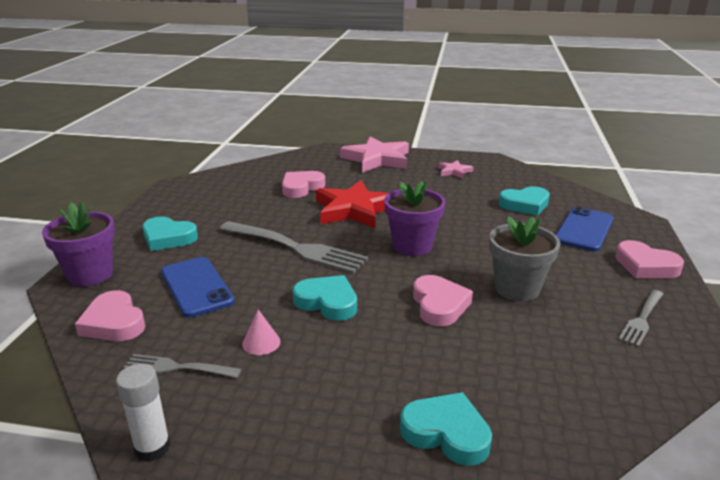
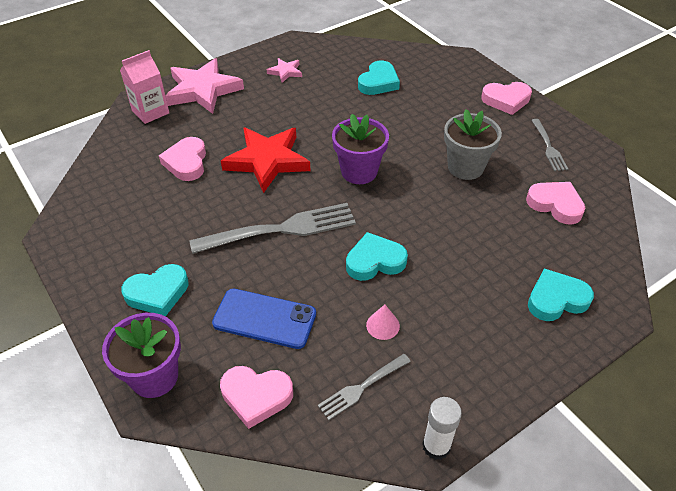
camera: 45 degrees left, 20 degrees up
(325, 157) = (150, 112): none -> pink carton
(439, 305) = (441, 212): pink heart -> pink heart (555, 205)
(584, 229) = (441, 86): blue phone -> none

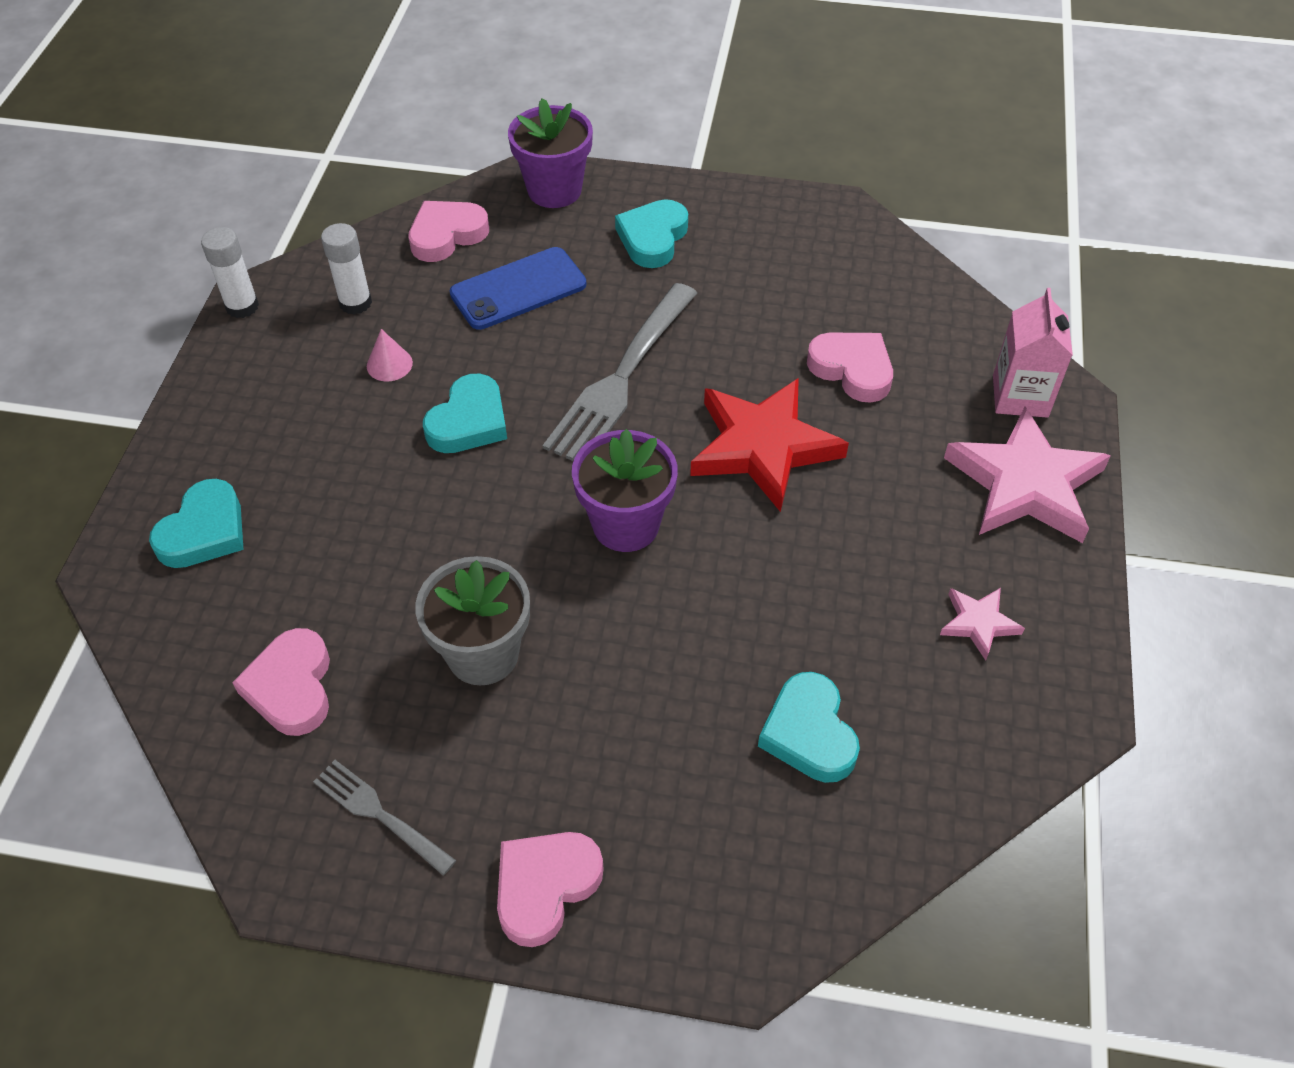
camera: 135 degrees right, 5 degrees up
(362, 387) = (355, 303): grey fork -> white glue stick
(555, 205) = (291, 687): pink heart -> pink heart turned 90 degrees clockwise

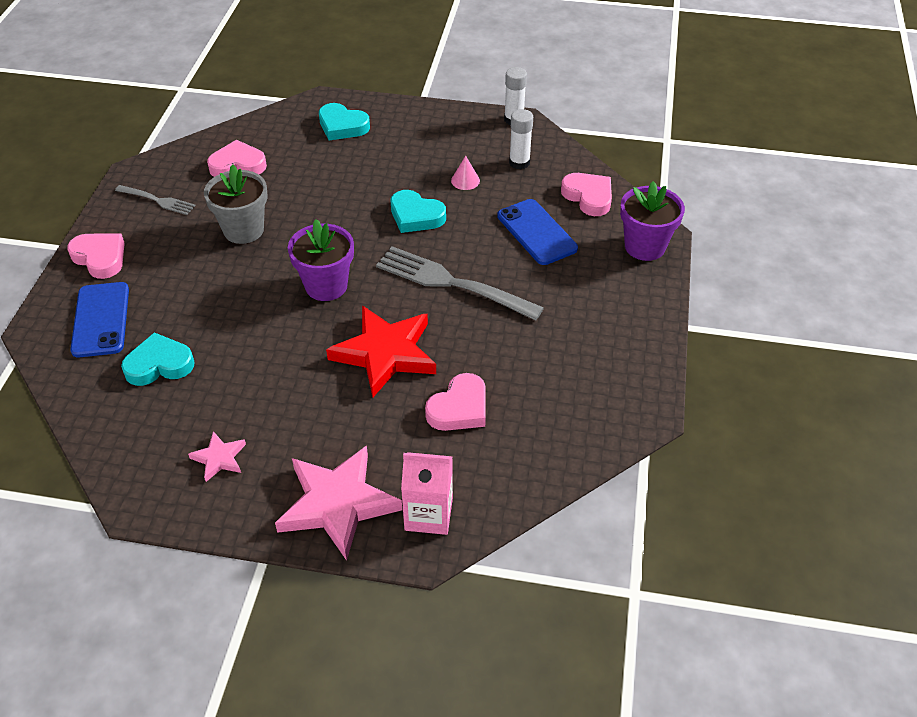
camera: 90 degrees right, 5 degrees down
(381, 815) = (157, 200): grey fork -> grey fork turned 75 degrees clockwise
(652, 238) = (597, 299): turquoise heart -> none
(711, 848) = (101, 320): none -> blue phone

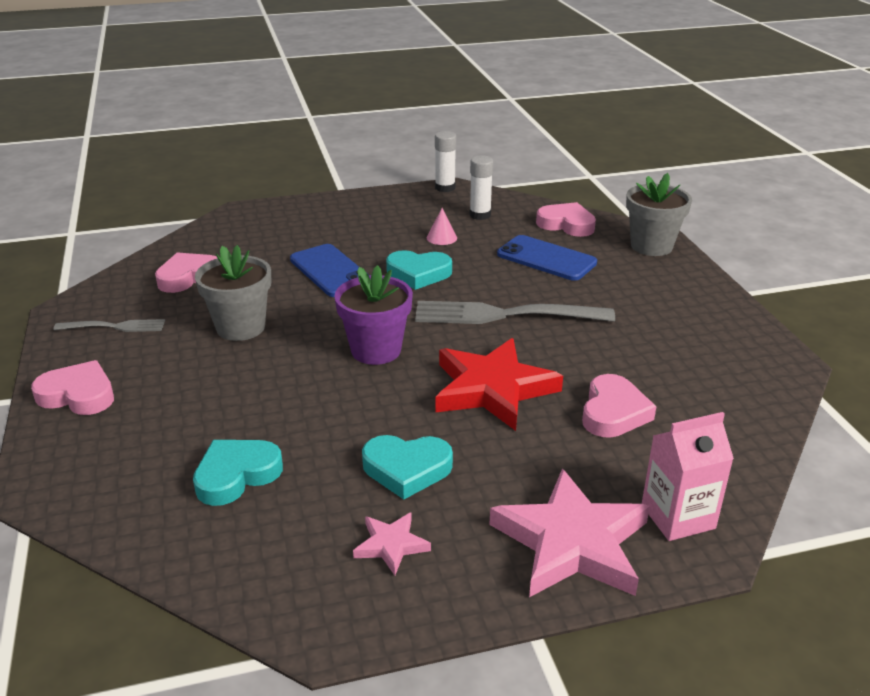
camera: 25 degrees left, 15 degrees down
(101, 320) = (123, 453): blue phone -> blue phone (331, 271)
(342, 126) = (279, 225): turquoise heart -> turquoise heart (407, 469)
(645, 246) = (651, 246): purple flower pot -> grey flower pot

